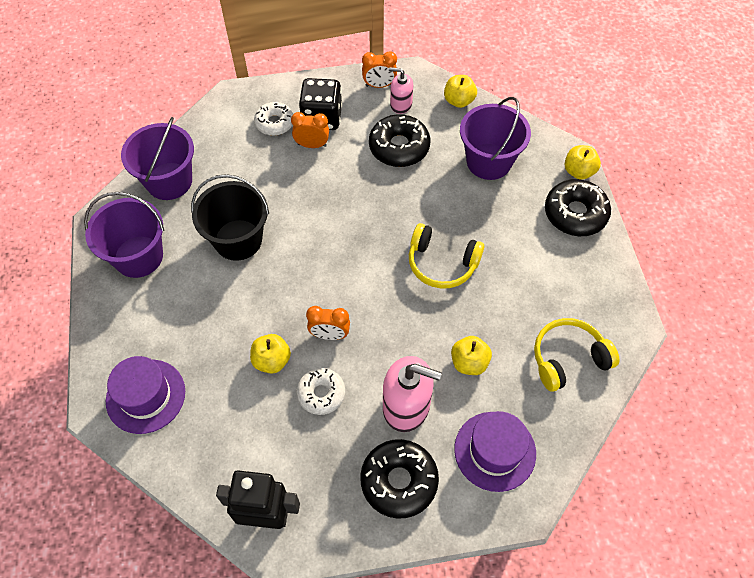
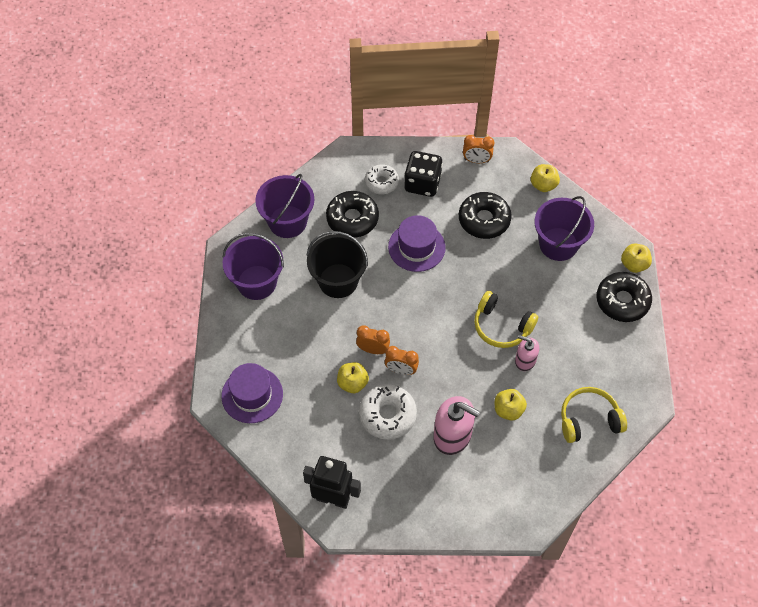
camera: 10 degrees right, 0 degrees up
(312, 145) = (410, 207): orange clock -> orange clock (373, 349)
(321, 394) = (387, 415): white donut -> white donut, size x1.51
(399, 481) = (437, 490): black donut -> black donut (352, 219)
(401, 104) = (492, 181): pink soap dispenser -> pink soap dispenser (525, 360)
(495, 451) = (515, 480): purple hat -> purple hat (416, 247)

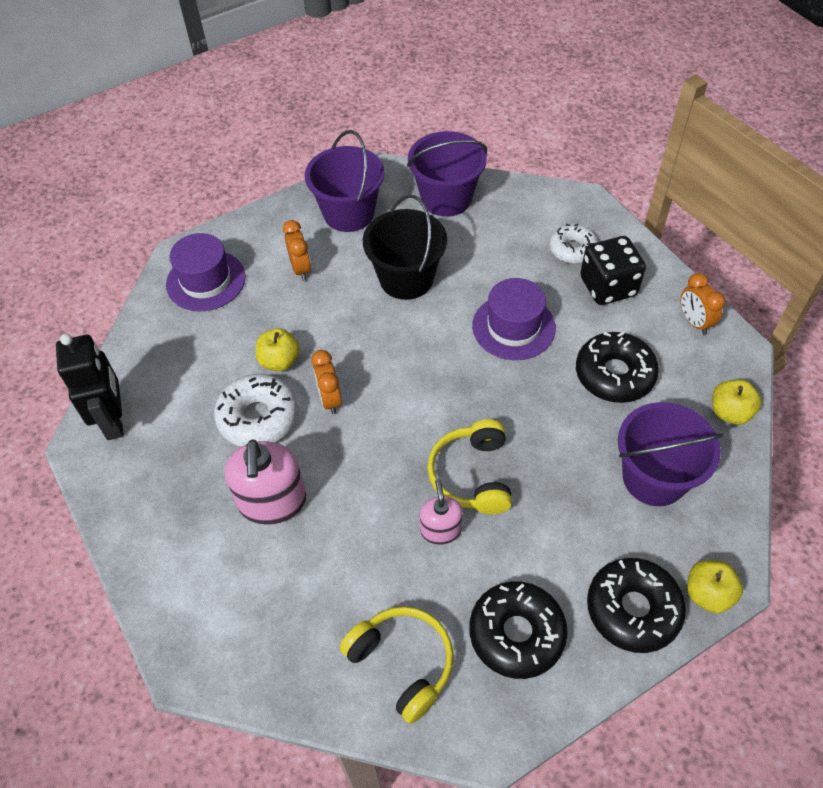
camera: 60 degrees right, 5 degrees down
(352, 219) = (499, 249): black donut -> black donut (516, 633)
(373, 349) = (338, 357): orange clock -> orange clock (301, 269)
(508, 410) = (351, 548): yellow apple -> none

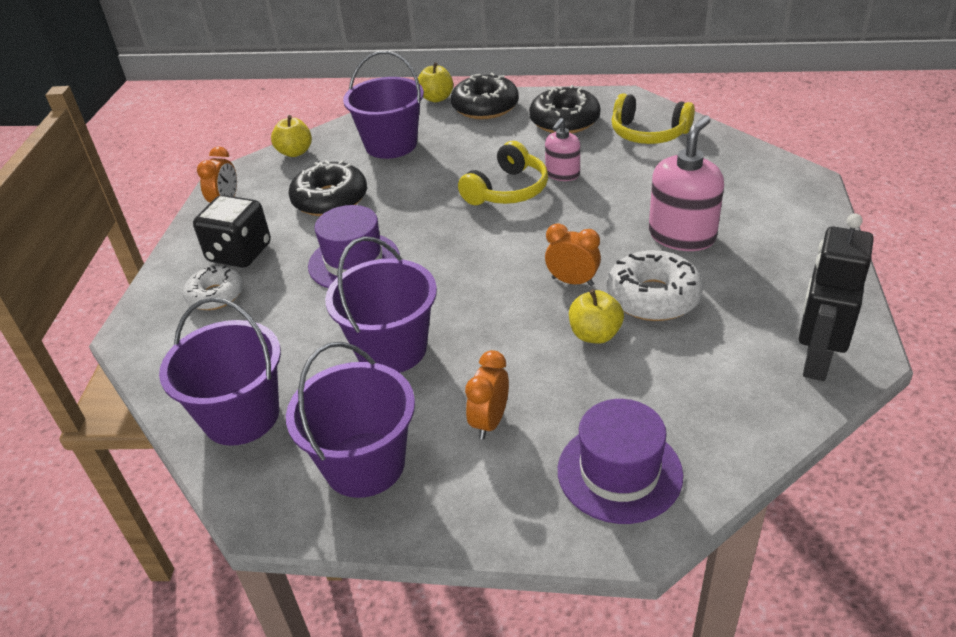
camera: 140 degrees left, 15 degrees down
(330, 399) = (572, 281): orange clock -> orange clock turned 90 degrees counterclockwise
(403, 663) = (648, 133): yellow headphones -> yellow headphones turned 60 degrees counterclockwise
(406, 279) = (391, 349): black bucket -> purple bucket

